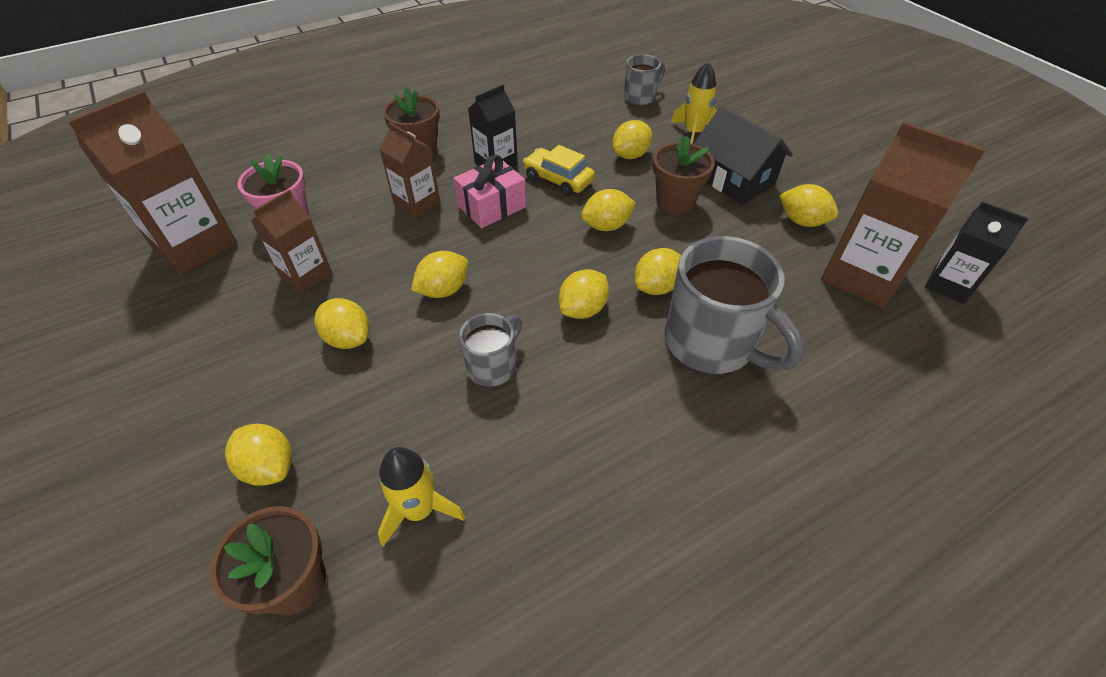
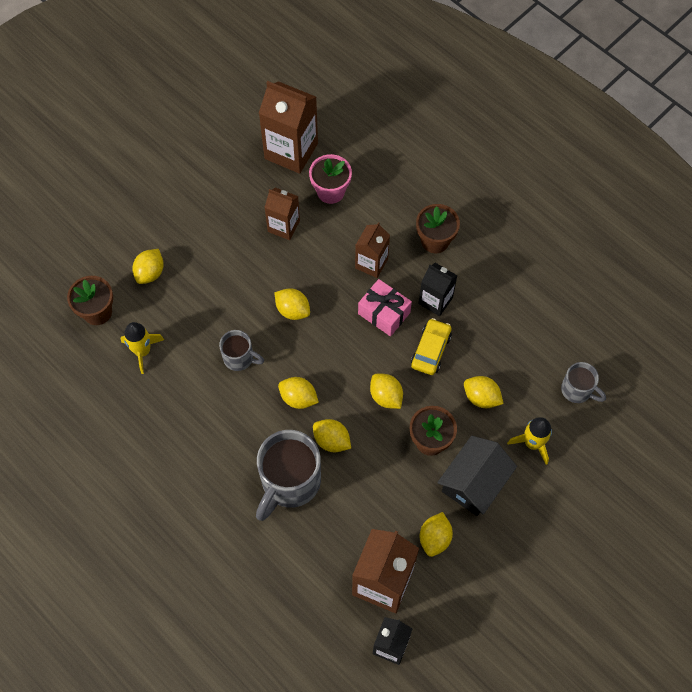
camera: 75 degrees right, 15 degrees up
(348, 338) = (240, 272): yellow lemon -> none

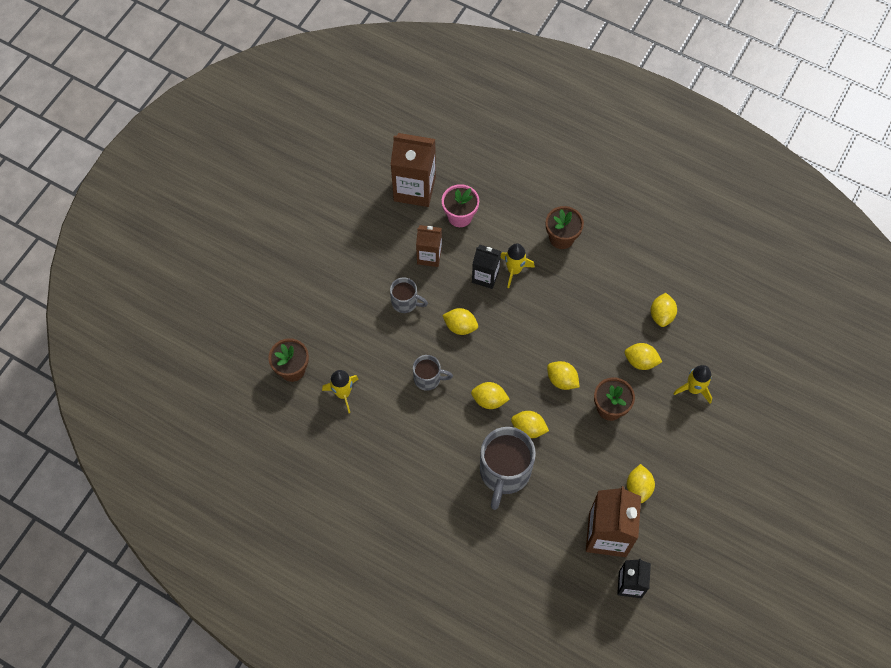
camera: 15 degrees left, 0 degrees up
(150, 273) = (327, 324): yellow lemon -> yellow lemon (661, 315)
(371, 263) = (514, 270): brown carton -> yellow rocket
(384, 313) = (538, 310): pink gift -> none
(430, 350) = (587, 332): yellow car -> none
(435, 300) = (577, 289): black carton -> black carton (485, 276)
(474, 482) = (656, 433): black house -> none
(577, 390) = (717, 335): grey mug -> grey mug (405, 302)

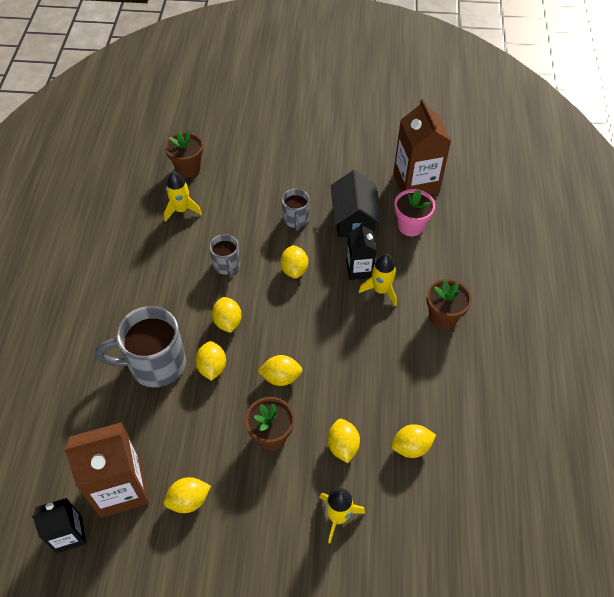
camera: 65 degrees right, 10 degrees down
(429, 256) = (354, 219): brown carton -> black house
(562, 380) = (281, 377): yellow lemon -> yellow lemon turned 75 degrees clockwise

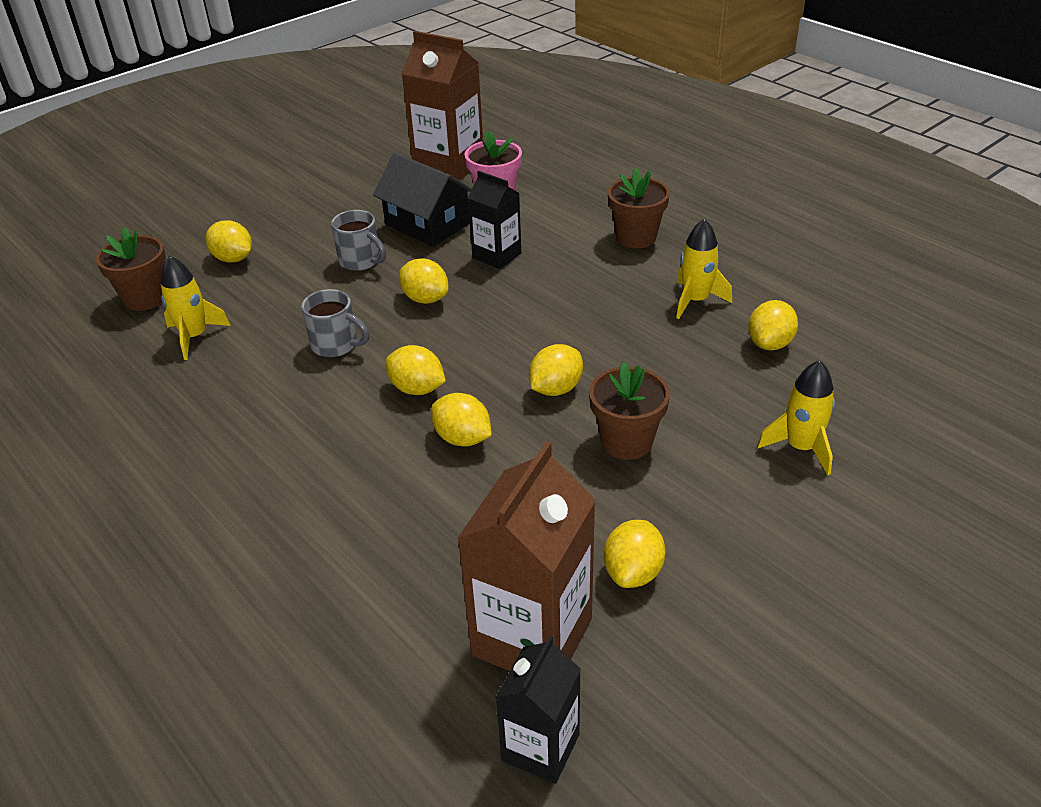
camera: 45 degrees left, 15 degrees down
(155, 364) = (383, 489): grey mug -> none
(342, 446) = (710, 392): yellow lemon -> yellow lemon (233, 259)
(381, 290) = (545, 256): yellow rocket -> yellow rocket (695, 301)

